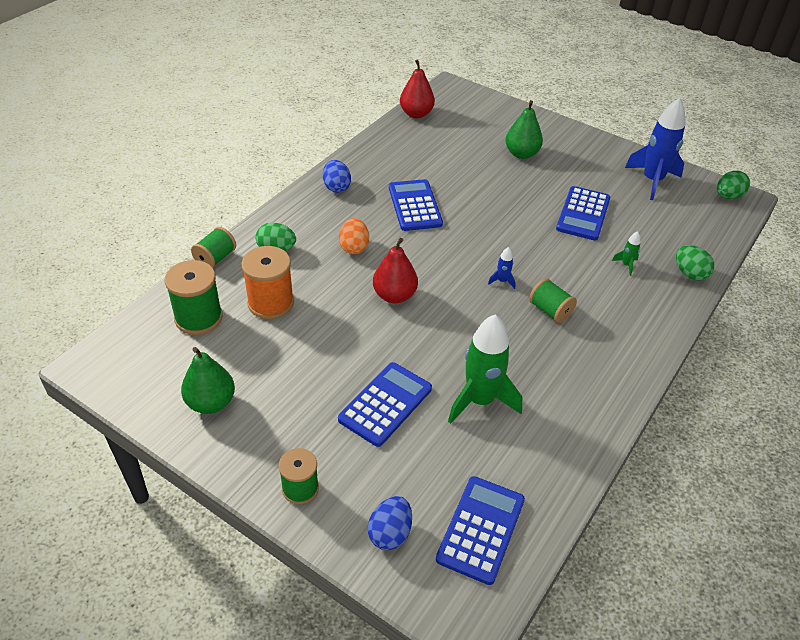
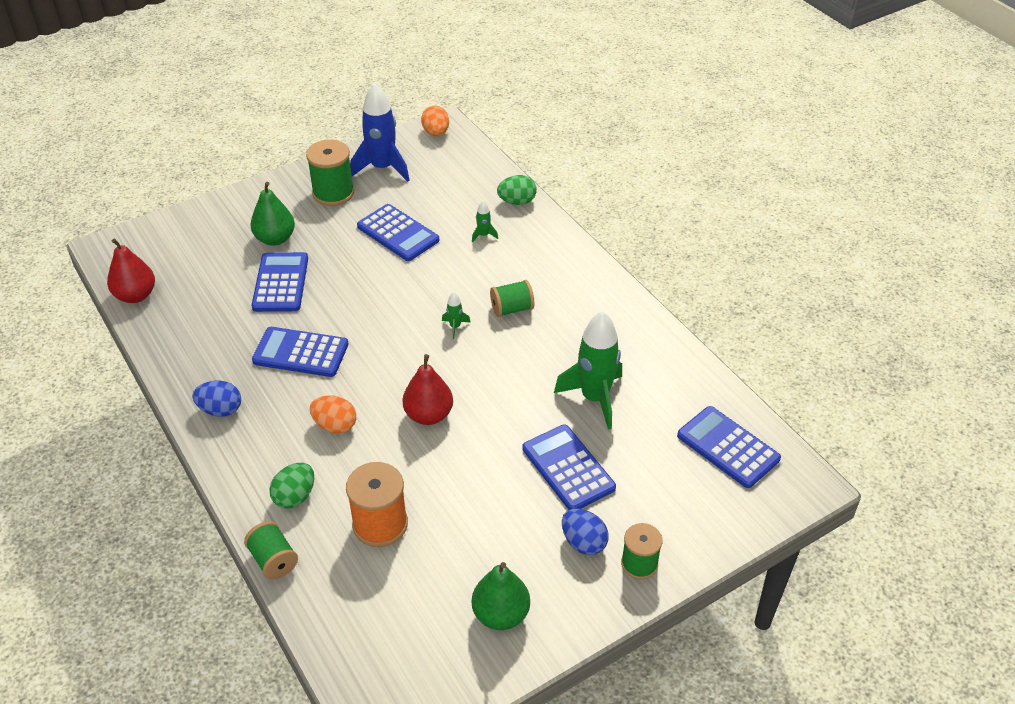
camera: 65 degrees left, 0 degrees up
(198, 318) = (366, 599): green spool -> green spool (333, 193)
(390, 533) = (710, 510): blue egg -> blue egg (583, 542)
(478, 172) = (281, 283): none -> blue calculator
(502, 281) = (455, 327): blue rocket -> green rocket
(728, 196) = (436, 133): green egg -> orange egg

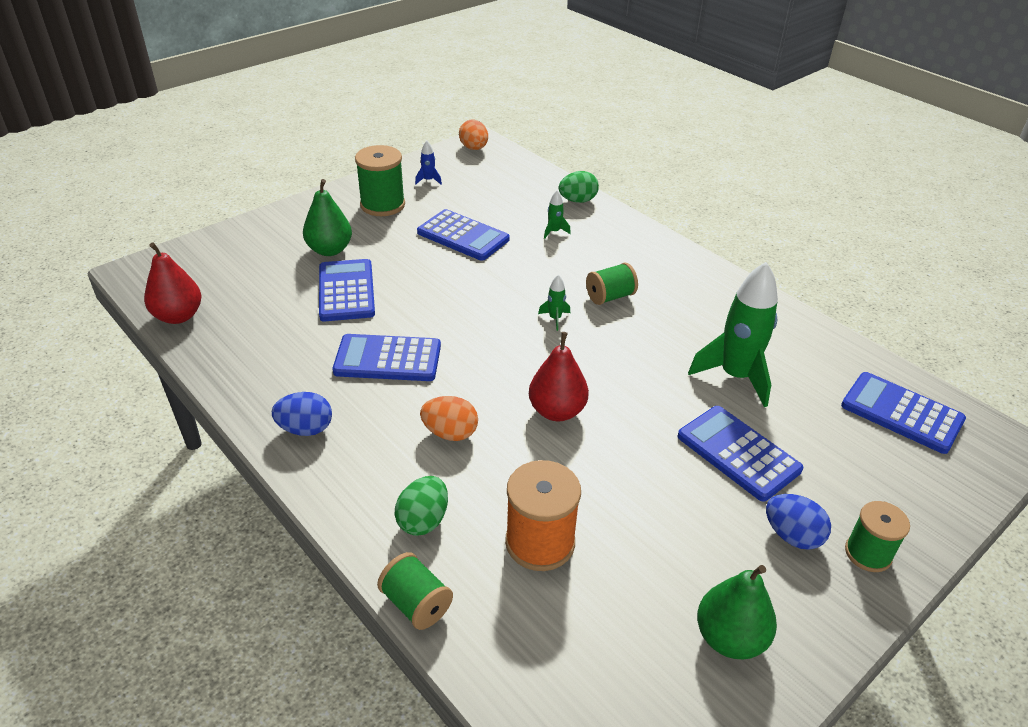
camera: 10 degrees left, 5 degrees down
(382, 168) = (428, 180): blue rocket -> blue rocket, size x0.42

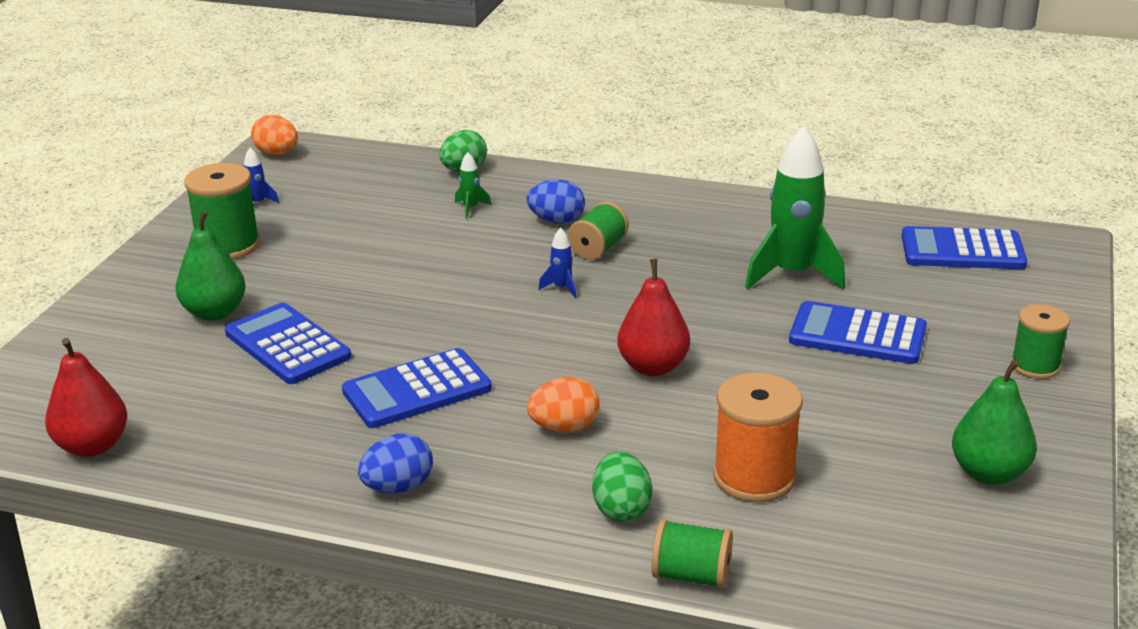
camera: 30 degrees left, 10 degrees down
(463, 236) = (368, 246): blue calculator -> none
(555, 318) = (561, 288): green rocket -> blue rocket
(792, 536) = (964, 378): blue egg -> blue egg (556, 221)

